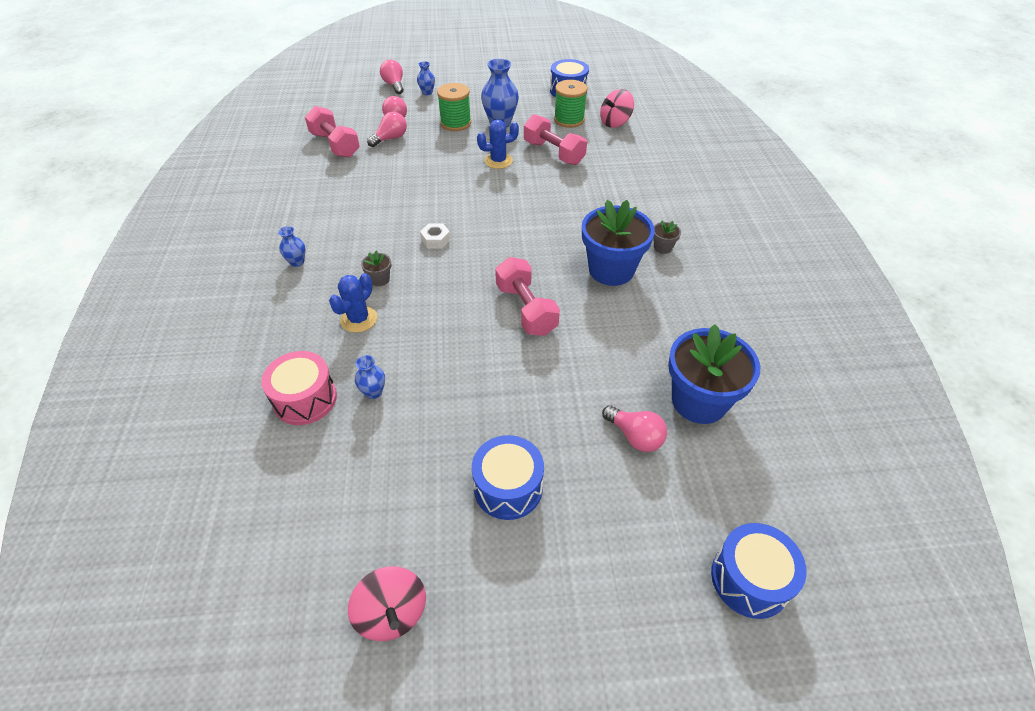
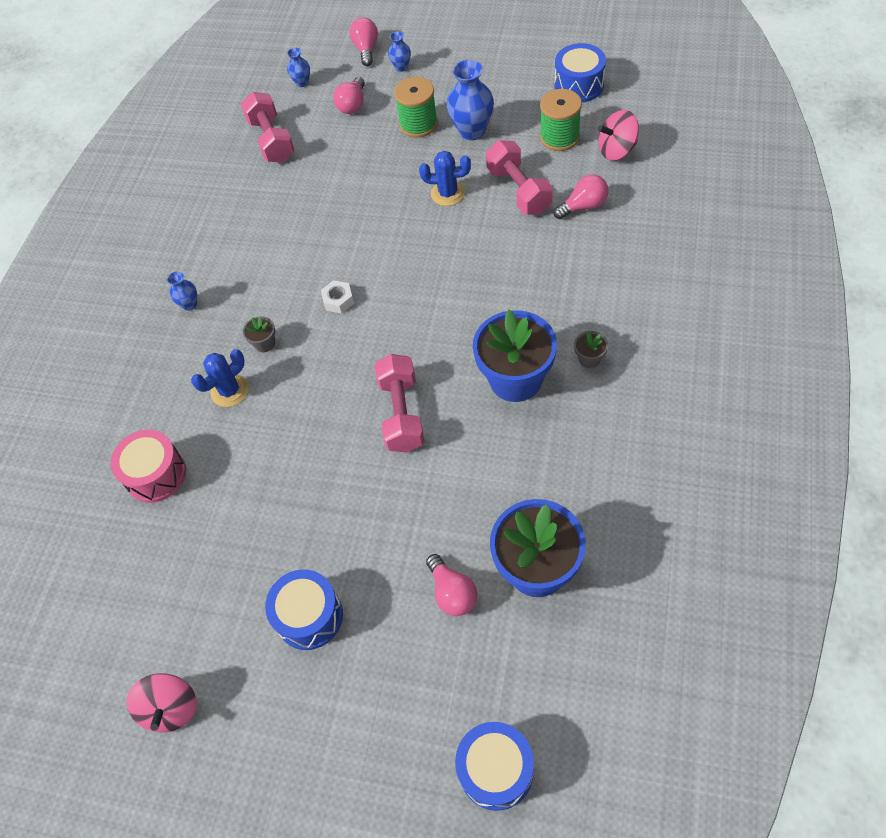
camera: 25 degrees right, 10 degrees up
(374, 392) = (219, 481): blue vase -> blue vase (302, 83)
(390, 138) = (335, 139): pink light bulb -> pink light bulb (583, 206)

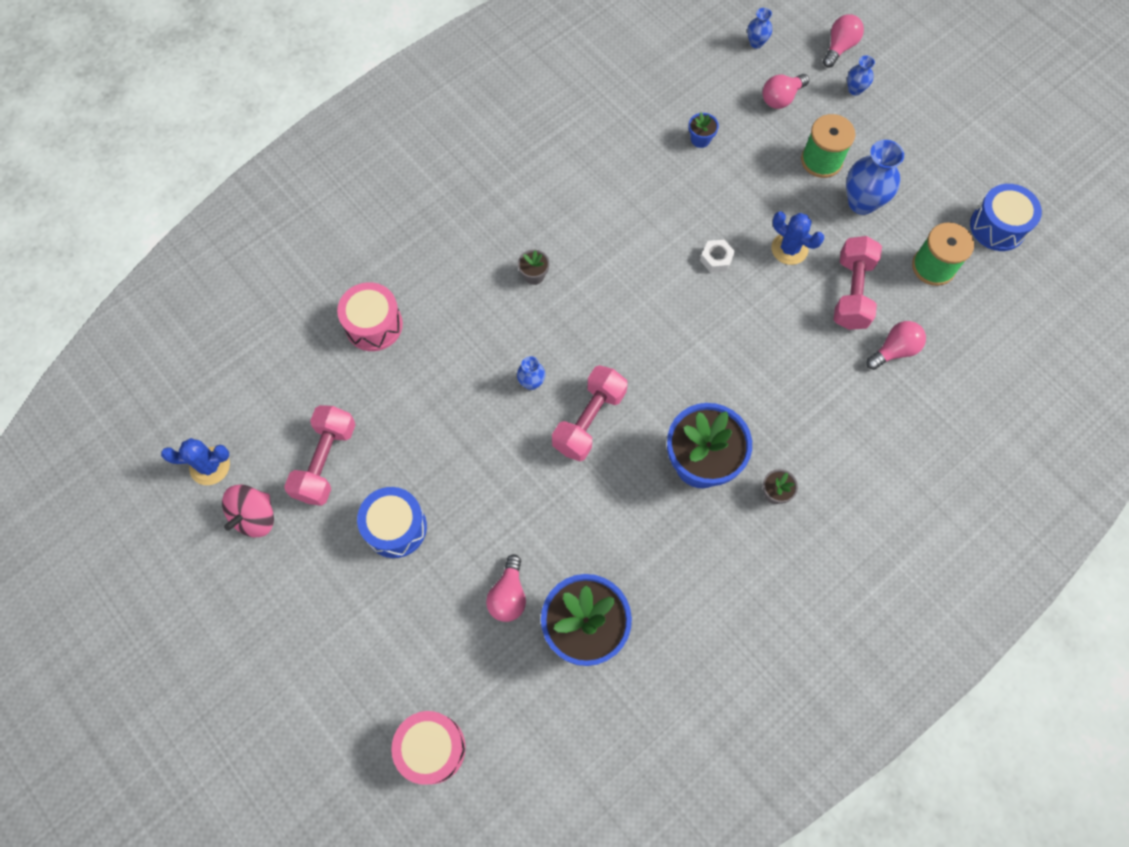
camera: 30 degrees right, 10 degrees up
(189, 304) = (504, 194): blue vase -> blue vase (531, 382)
(230, 391) = (477, 296): blue cactus -> blue cactus (210, 466)
(271, 140) = (685, 84): pink dumbbell -> pink dumbbell (325, 461)
(316, 168) = (700, 139): none -> blue flower pot
(338, 300) = (620, 281): white nut -> white nut (716, 259)
(496, 770) = (432, 748): blue drum -> pink drum
(583, 206) = (894, 350): pink light bulb -> pink light bulb turned 45 degrees counterclockwise
(617, 150) = (972, 318): pink spinning top -> none

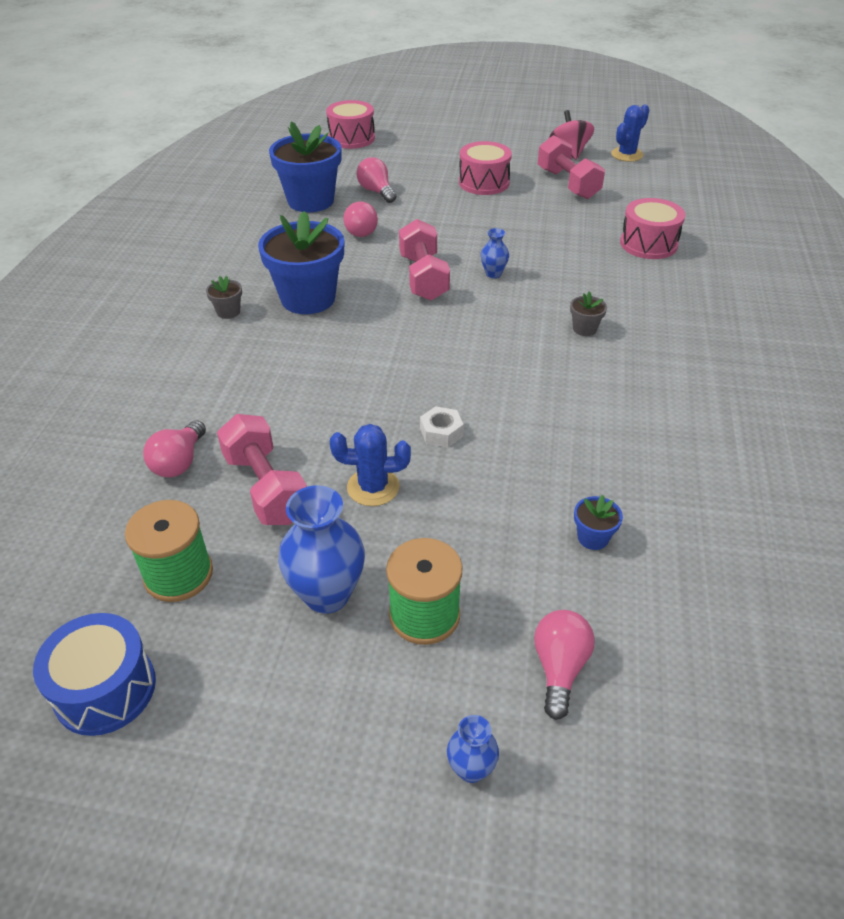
camera: 140 degrees right, 25 degrees down
(395, 527) = (484, 183): blue drum -> pink drum
(756, 43) = (687, 736): blue vase -> none
(839, 47) = (564, 839): pink light bulb -> pink light bulb (360, 230)

